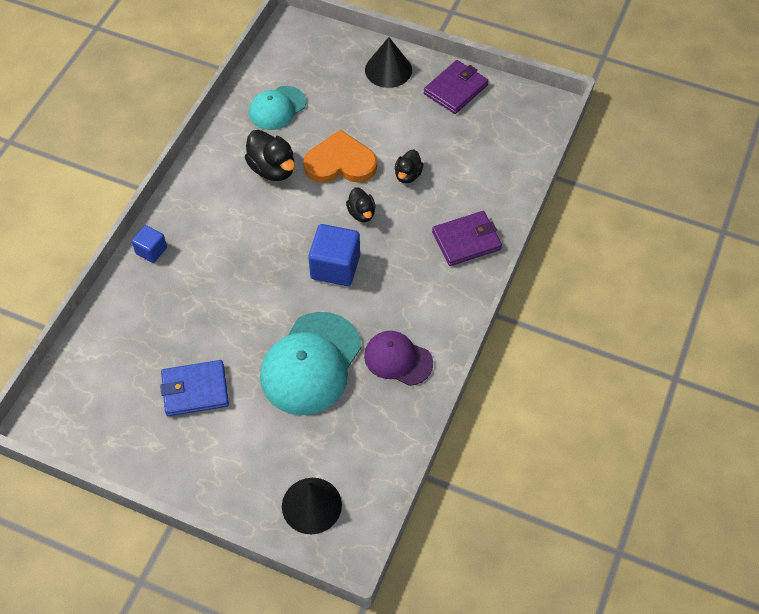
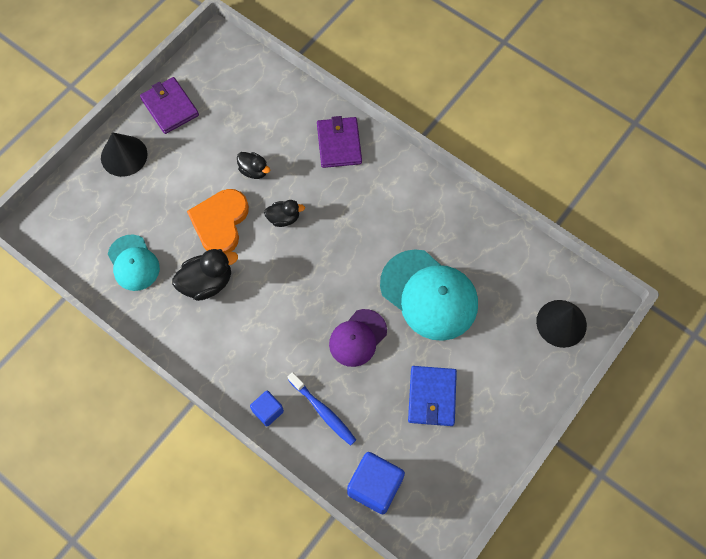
camera: 75 degrees left, 10 degrees up
(159, 296) = (323, 412): none -> blue toothbrush
(335, 267) = (335, 253): blue cube -> blue cube (375, 486)
(398, 359) = (442, 226): purple cap -> purple cap (357, 338)

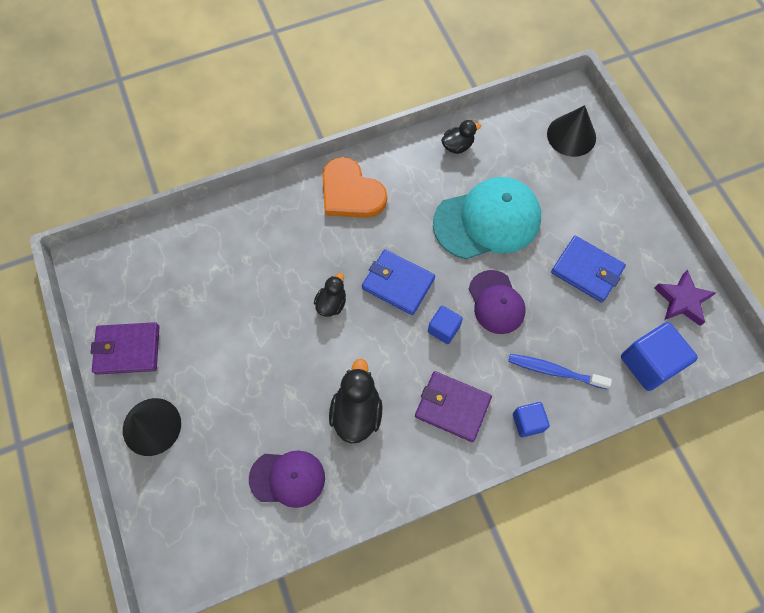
camera: 60 degrees left, 0 degrees up
(133, 263) = (287, 478): turquoise cap -> purple cap
(220, 222) = (297, 366): orange heart -> orange heart (350, 193)
(254, 171) = (260, 304): black duck -> black duck (457, 146)
(310, 309) = (443, 329): none -> blue cube
(323, 412) = (554, 371): blue toothbrush -> blue toothbrush turned 150 degrees counterclockwise
(329, 256) = (398, 283): none -> blue wallet
(339, 144) = (284, 214): purple wallet -> purple wallet (452, 407)
(452, 490) = (682, 300): none -> purple star

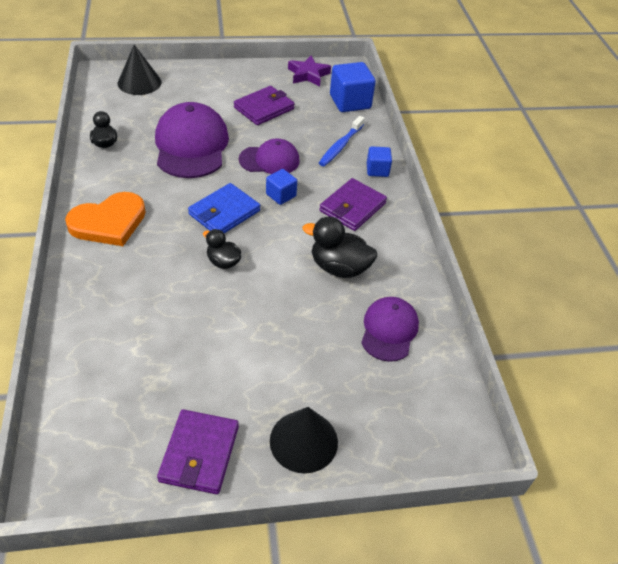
camera: 80 degrees left, 20 degrees down
(487, 221) = (191, 145): turquoise cap -> purple cap
(587, 270) = (264, 108): blue wallet -> purple wallet

